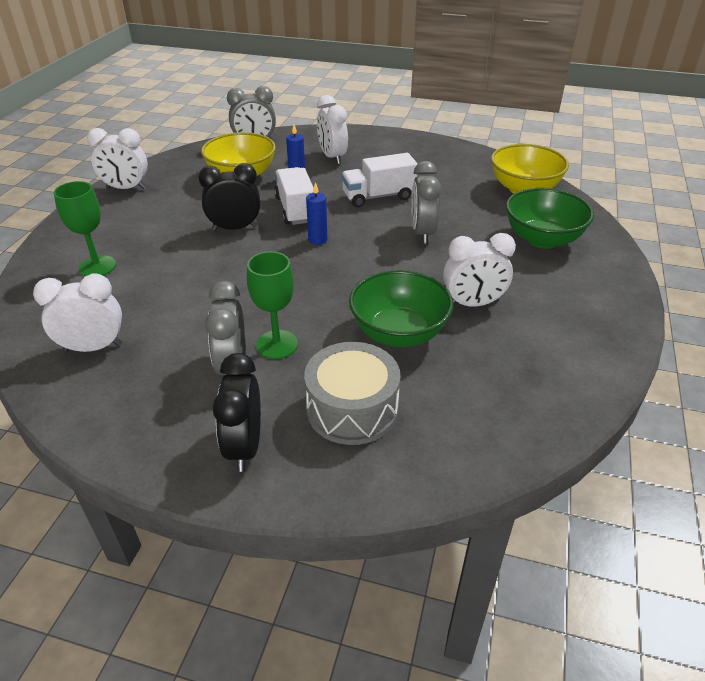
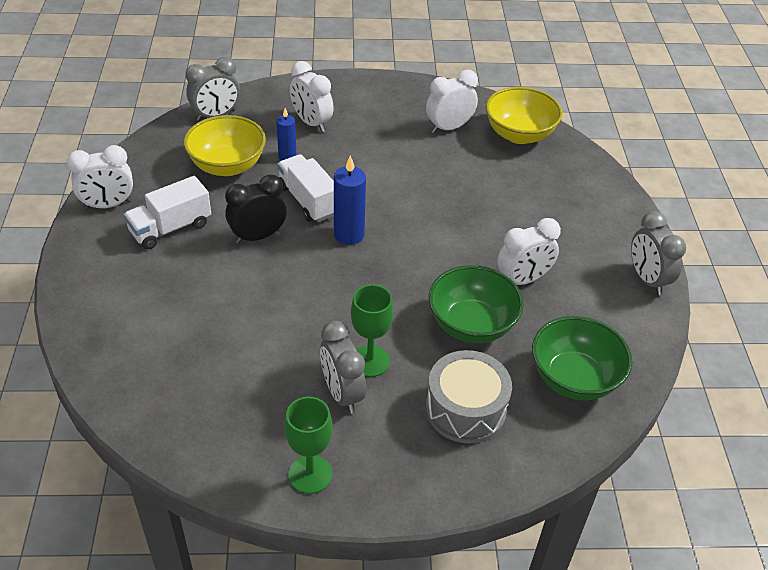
camera: 20 degrees left, 5 degrees up
(93, 347) = (198, 404): white clock -> white clock (449, 127)
(97, 266) = (142, 312): green goblet -> green goblet (310, 474)
(245, 446) = (393, 466): black clock -> none
(317, 240) = (349, 235): blue candle -> blue candle, size x1.57
(378, 196) = (383, 168): white truck -> white truck (170, 228)
(422, 233) = (445, 207): grey clock -> grey clock (647, 279)
(542, 239) = (557, 194): green bowl -> green bowl (574, 378)

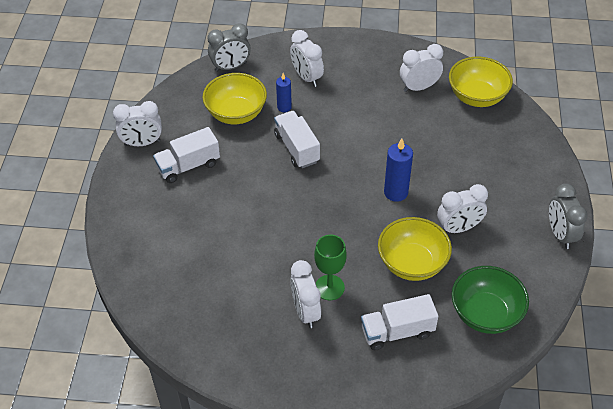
camera: 10 degrees right, 5 degrees up
(258, 236) = (254, 177): black clock -> none
(310, 474) = (275, 372): green goblet -> none
(342, 393) = (305, 311): grey clock -> white clock
(349, 235) = (325, 180): blue candle -> blue candle (396, 192)
(465, 409) = (397, 332): grey drum -> white truck
(471, 325) = (412, 263): green bowl -> yellow bowl

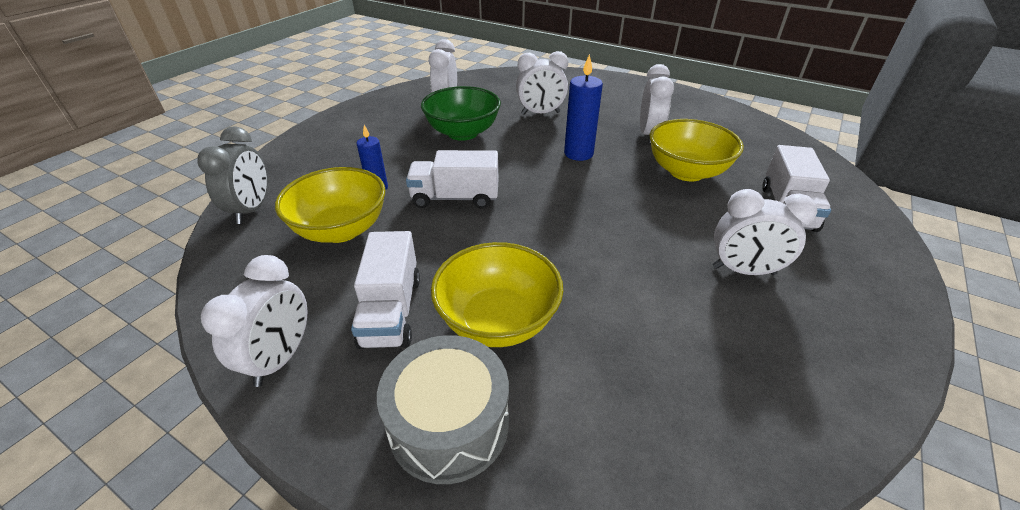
camera: 65 degrees left, 10 degrees down
(137, 216) = (449, 423): none -> grey drum
(307, 77) = (350, 159): white clock -> white clock (540, 113)
(329, 287) = (705, 238): green goblet -> none
(477, 97) = (489, 84): yellow bowl -> yellow bowl (498, 321)
(485, 314) = (768, 151): green bowl -> green bowl (463, 133)
(560, 234) = (680, 95): grey clock -> none

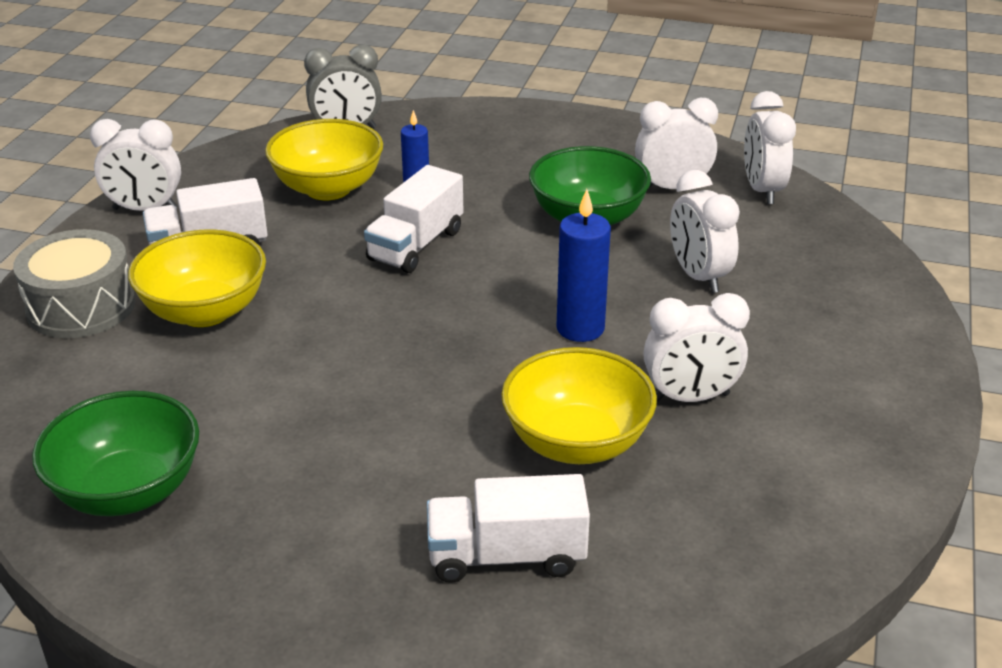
camera: 75 degrees right, 5 degrees down
(455, 198) = (416, 245): white truck -> white truck turned 135 degrees counterclockwise
(743, 270) = (328, 494): white clock -> white clock (762, 190)
(755, 388) = (128, 491): none -> green bowl

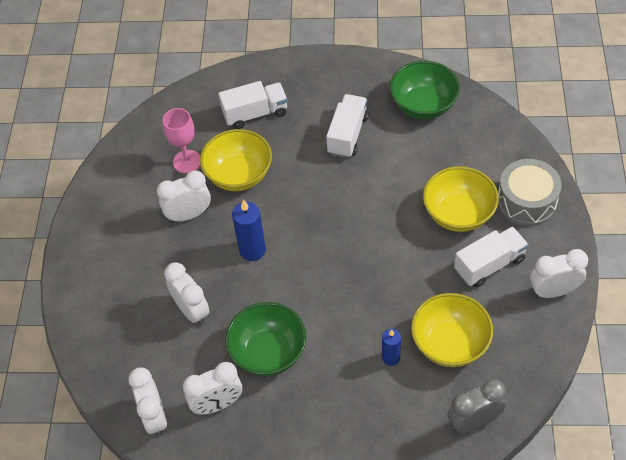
camera: 170 degrees right, 20 degrees up
(416, 245) = (367, 298): white truck -> white truck (347, 135)
(684, 489) = (187, 161): none -> pink goblet

